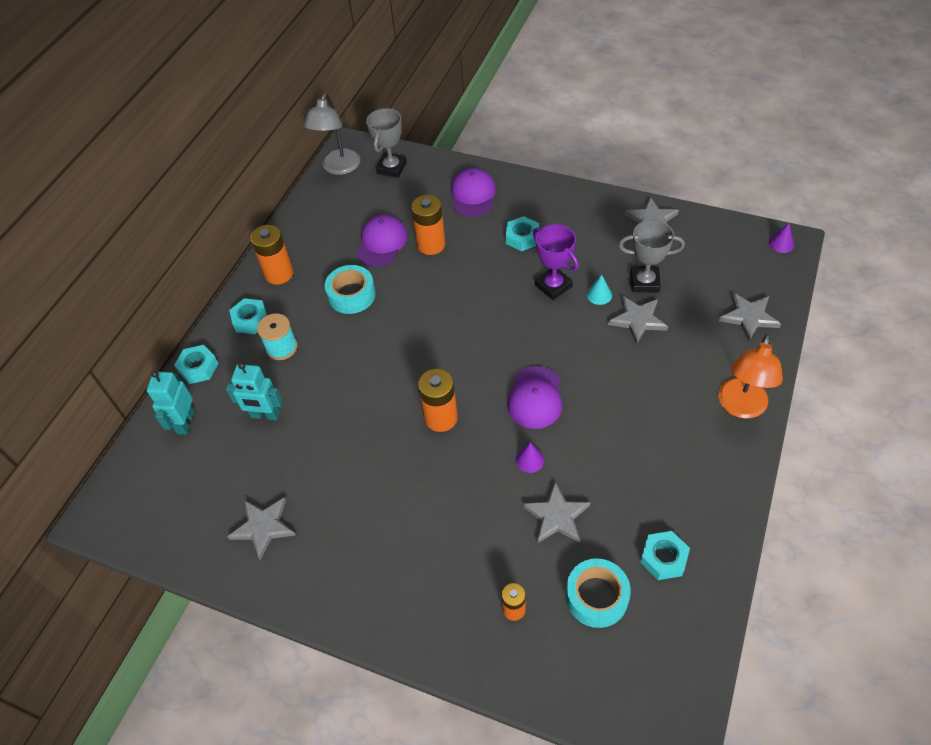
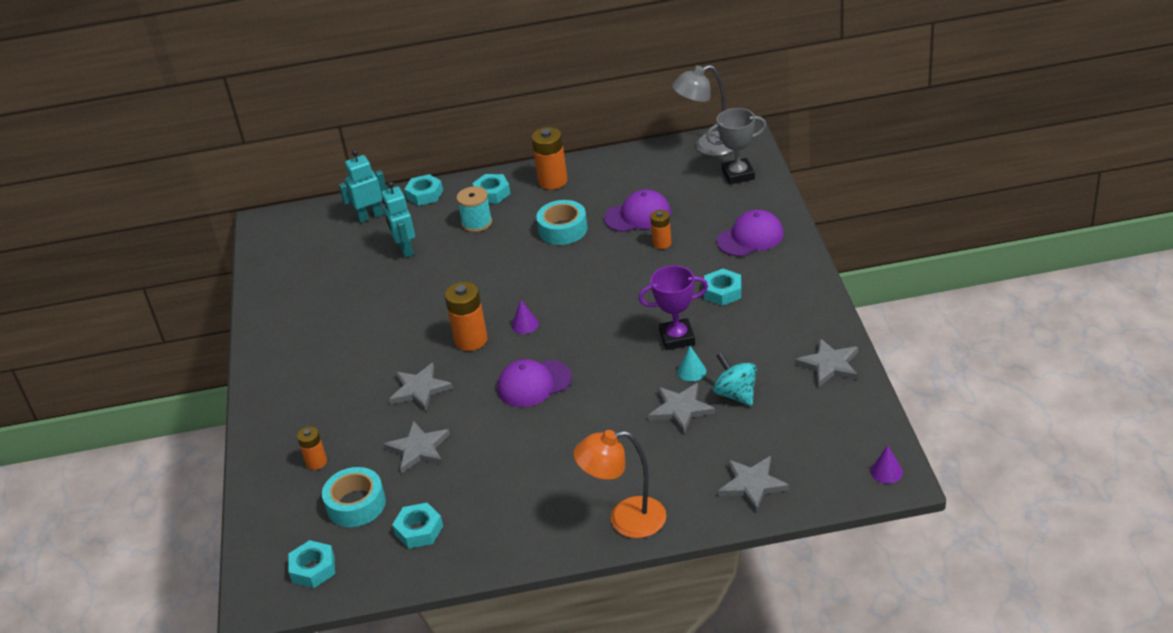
camera: 60 degrees right, 15 degrees down
(263, 527) = (306, 301): grey star -> grey star (420, 389)
(431, 244) = (662, 243): orange battery -> orange battery, size x0.60
(530, 460) = (465, 409): purple cone -> purple cone (525, 324)
(553, 286) = (677, 338): purple trophy -> purple trophy turned 60 degrees clockwise
(644, 282) = (736, 394): grey trophy -> turquoise spinning top
(662, 668) = (313, 569): none -> turquoise nut

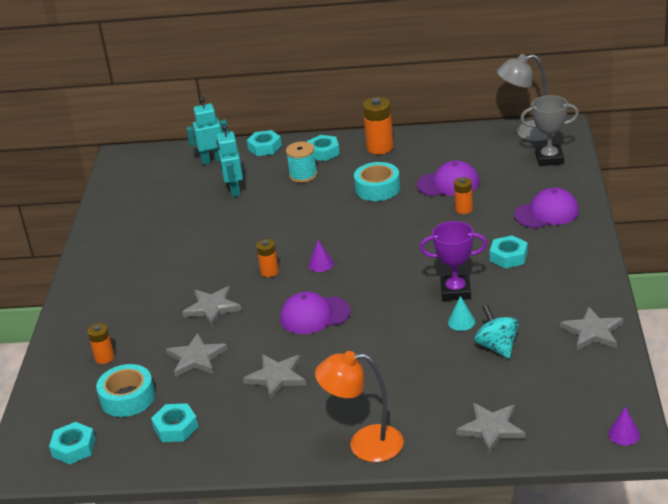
camera: 10 degrees right, 5 degrees down
(471, 340) = (269, 272): orange battery -> orange battery, size x0.60
(680, 409) = (442, 354): grey star -> grey star (276, 377)

